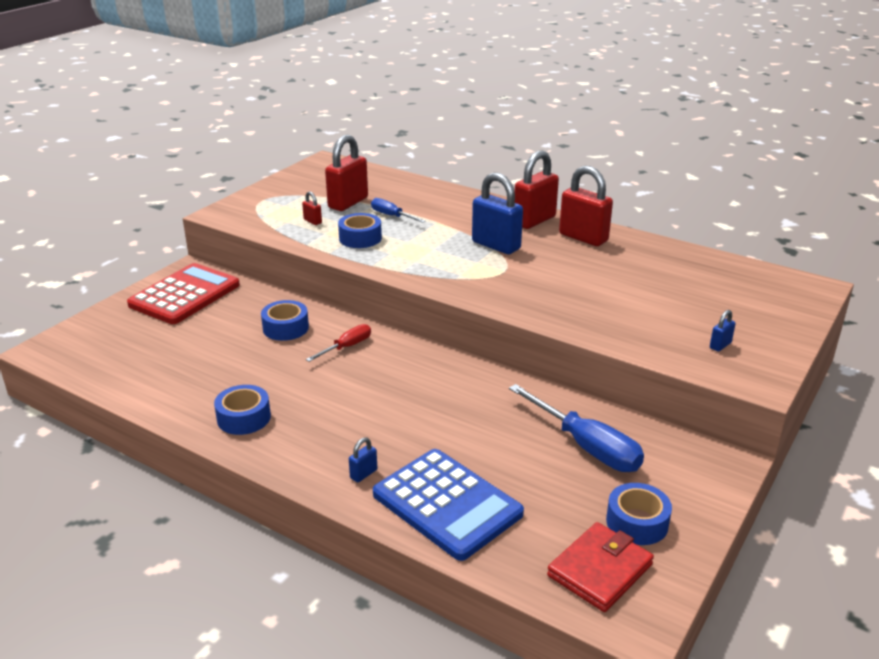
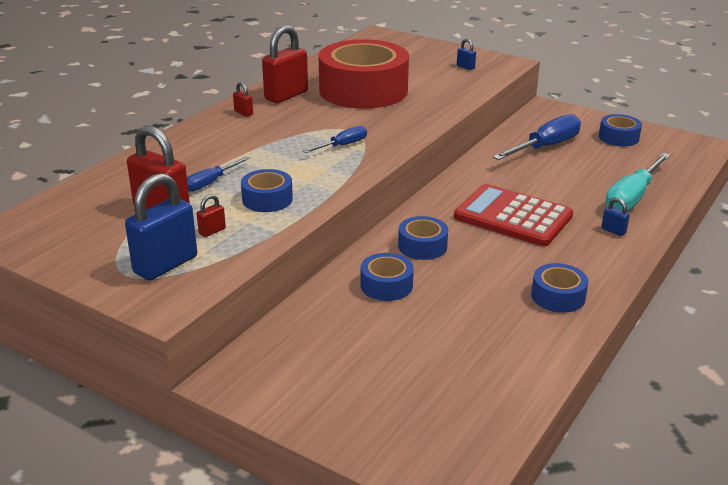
camera: 90 degrees left, 0 degrees up
(185, 295) = (302, 372): red calculator -> red calculator (513, 216)
(347, 347) = (422, 246): red screwdriver -> blue tape
(447, 504) = (632, 197): blue calculator -> turquoise screwdriver
(466, 267) = (342, 145): none -> blue screwdriver
(496, 245) = (297, 131): blue padlock -> blue padlock (165, 265)
(534, 220) = (243, 113): red padlock -> red padlock, size x0.44
(599, 570) = (668, 151): red wallet -> none
(611, 277) = (363, 90): none -> red tape

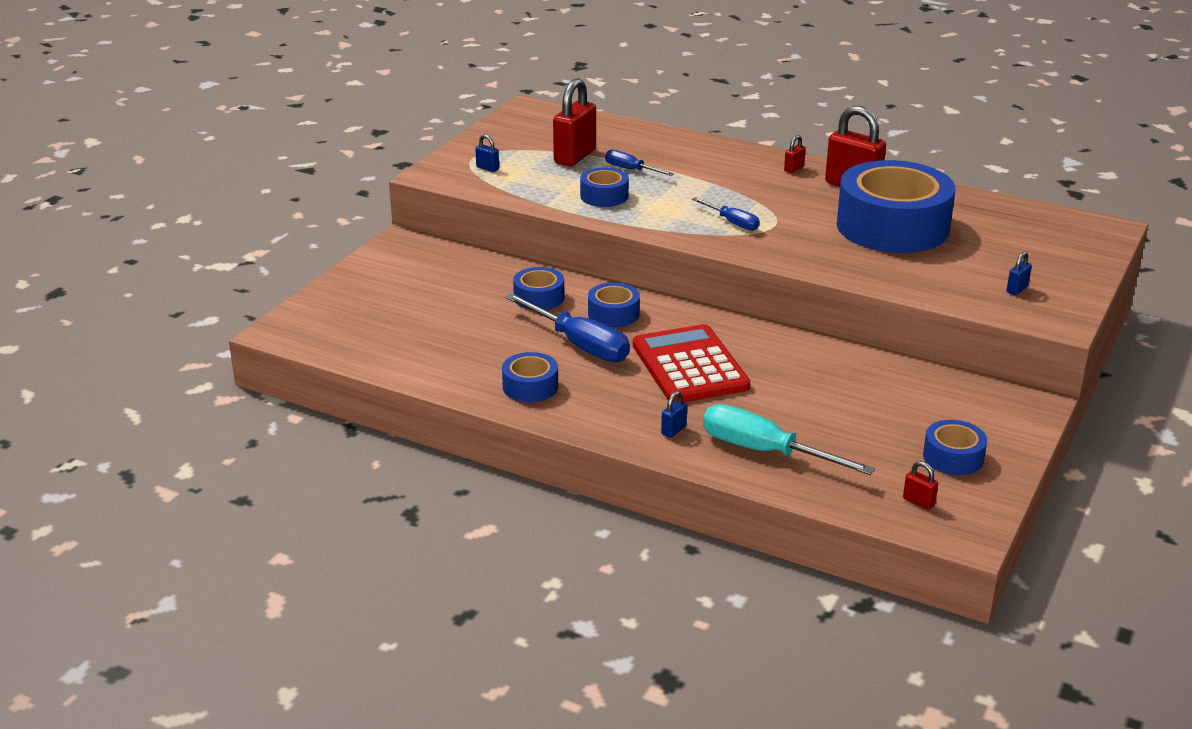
camera: 85 degrees right, 0 degrees up
(165, 265) = (487, 168): blue padlock -> blue padlock, size x0.44
(212, 231) = (542, 179): red padlock -> red padlock (918, 502)
(363, 90) = (892, 226): red tape -> blue tape
(513, 216) = (690, 366): red calculator -> red calculator turned 45 degrees counterclockwise
(545, 147) = (891, 395): blue screwdriver -> blue screwdriver (579, 345)

